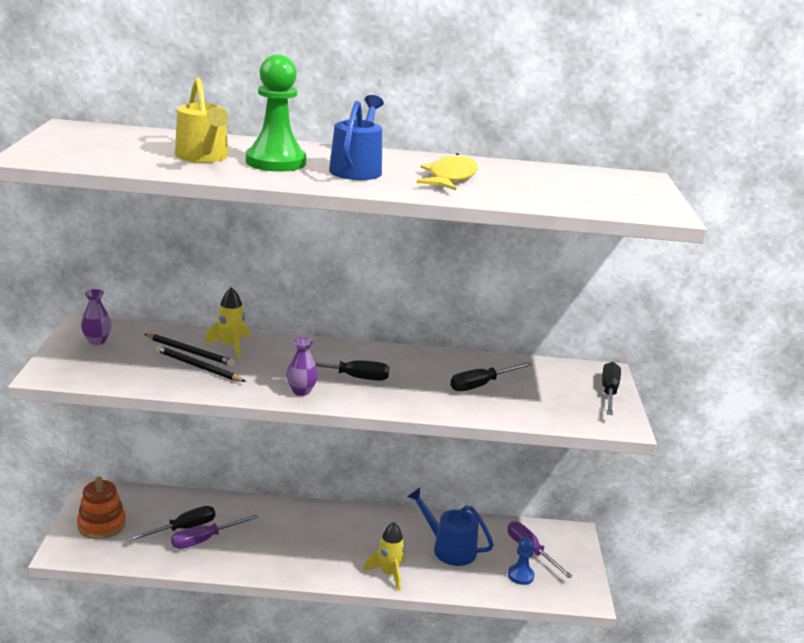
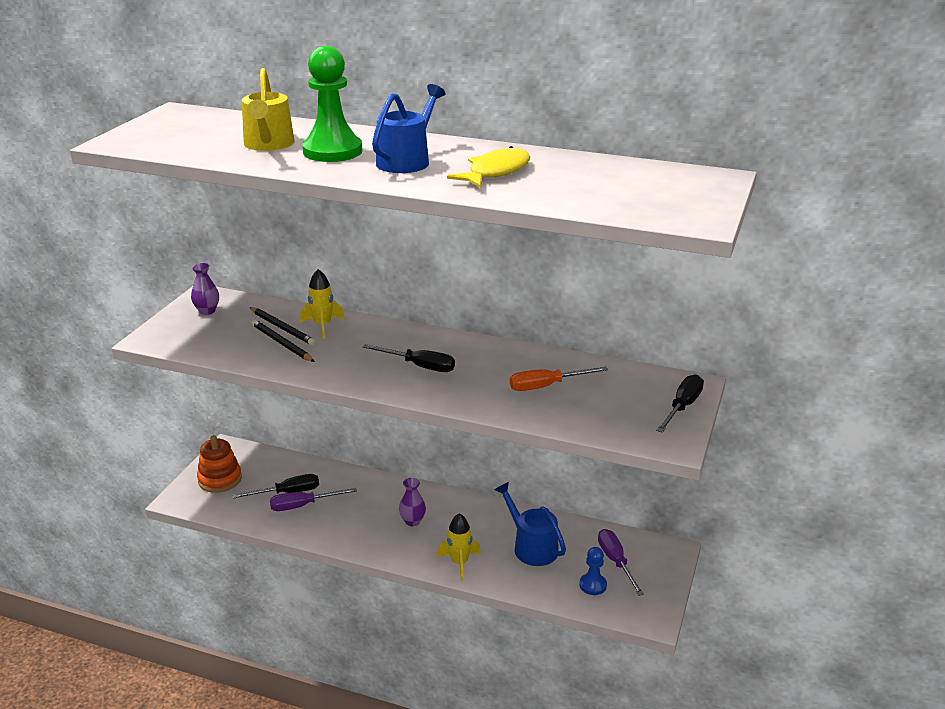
camera: 20 degrees right, 5 degrees up
(301, 391) = (362, 376): purple vase -> purple vase (412, 521)
(481, 385) = (546, 386): black screwdriver -> orange screwdriver

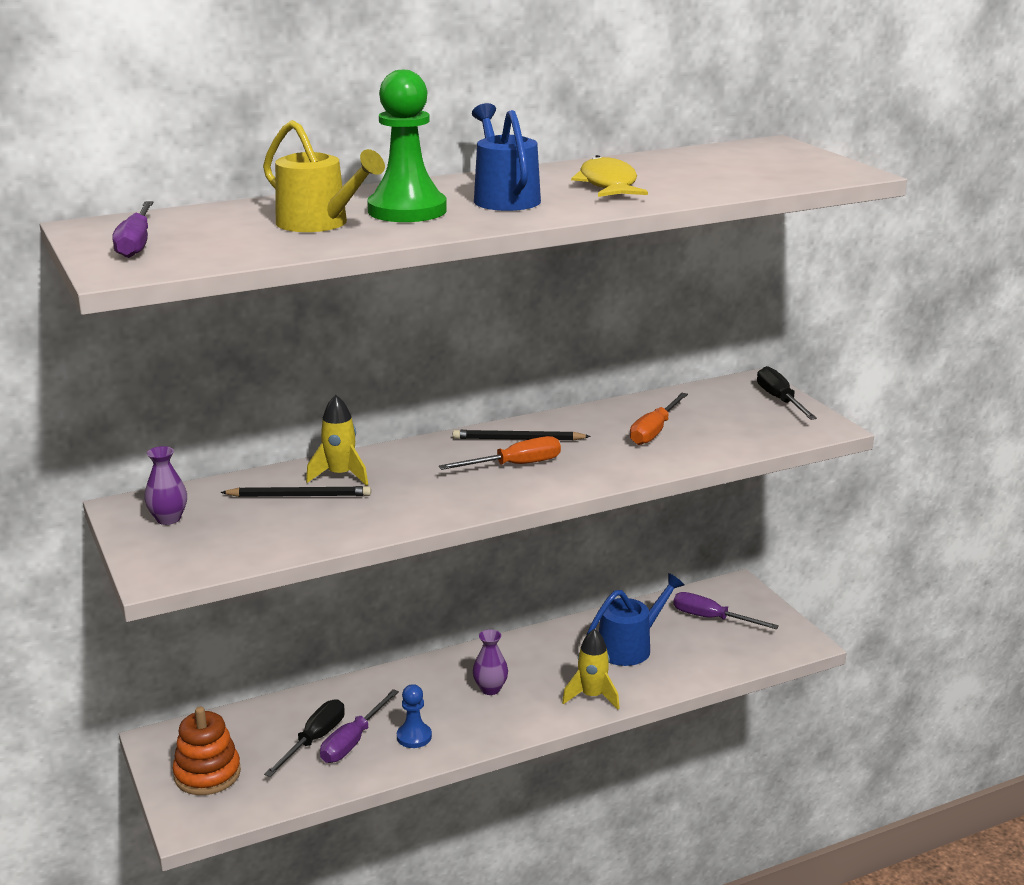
camera: 45 degrees left, 5 degrees down
(163, 128) = (136, 244): none -> purple screwdriver
(281, 343) = (331, 508): black pencil -> black pencil (518, 439)
(419, 366) = (515, 465): black screwdriver -> orange screwdriver
(531, 547) = (629, 647): blue watering can -> blue watering can turned 135 degrees clockwise
(593, 585) = (724, 646): blue pawn -> blue pawn (414, 737)

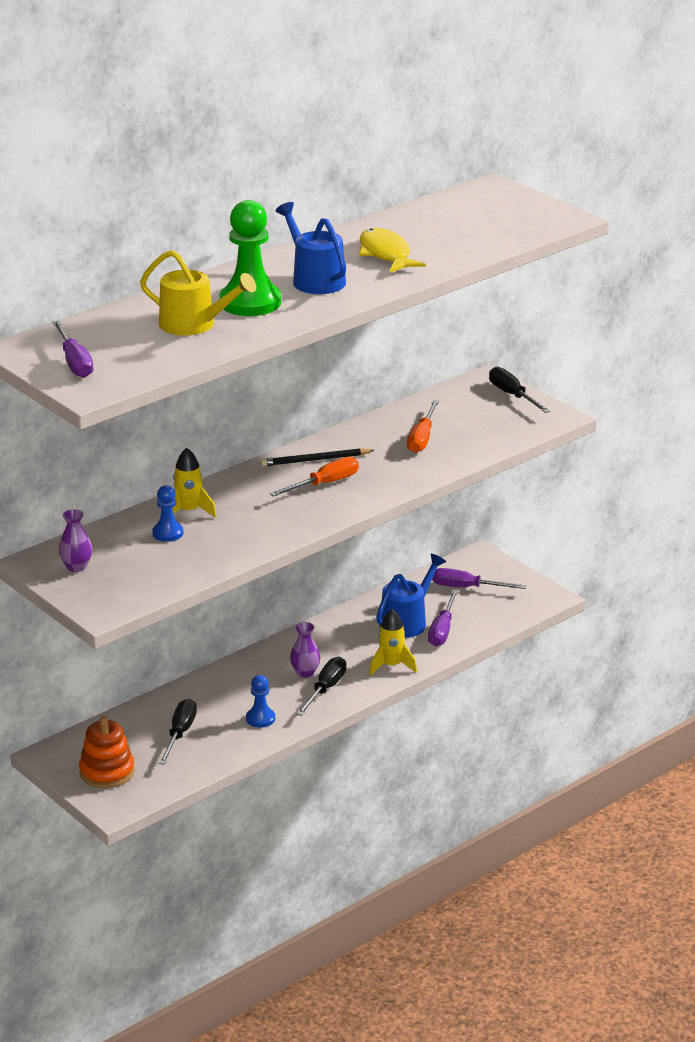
camera: 15 degrees left, 5 degrees up
(299, 496) = (168, 533): black pencil -> blue pawn
(353, 741) = (212, 730): purple screwdriver -> purple screwdriver (442, 630)
(505, 712) = (325, 689): none -> black screwdriver

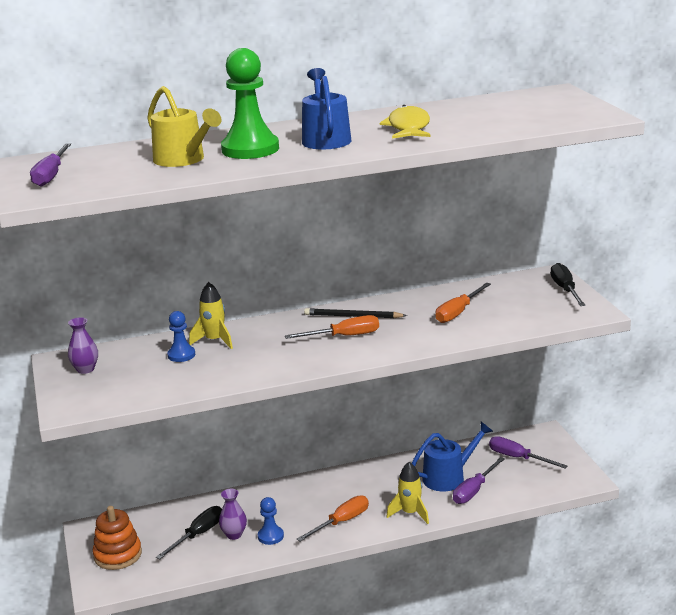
camera: 25 degrees right, 5 degrees down
(305, 673) = (335, 504): purple vase -> purple vase (234, 534)
(325, 689) = (341, 522): black screwdriver -> orange screwdriver

